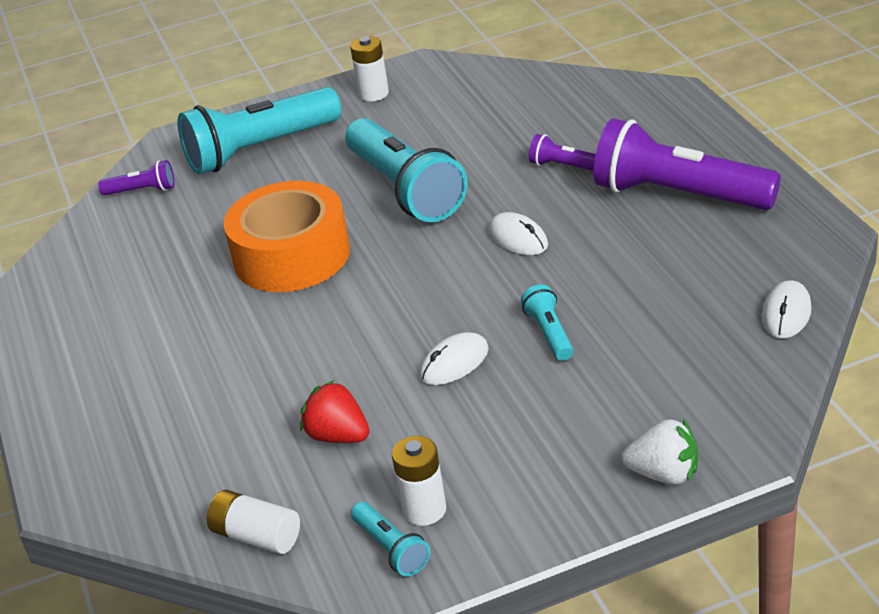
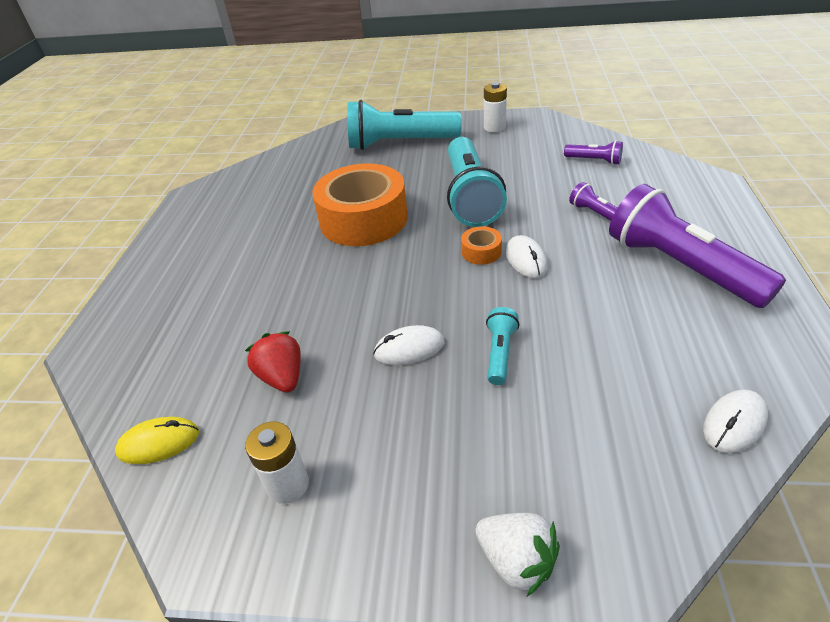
camera: 25 degrees right, 5 degrees up
(142, 191) = (314, 149): purple flashlight -> purple flashlight (594, 161)
(256, 536) = (159, 443): white battery -> yellow mouse
(391, 549) = (234, 513): turquoise flashlight -> none
(463, 246) = (481, 252): none -> orange tape

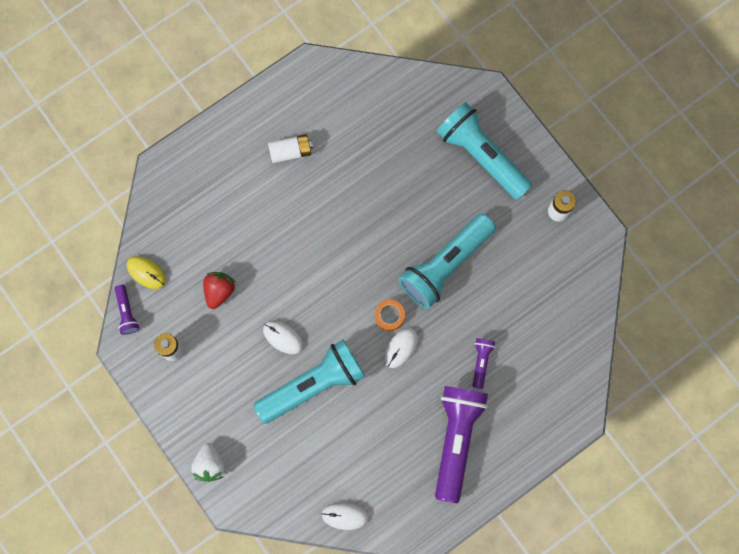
camera: 45 degrees right, 35 degrees up
(234, 240) = (291, 151): none -> white battery
(363, 219) = (370, 215): orange tape -> none
(500, 353) = (313, 385): turquoise flashlight -> turquoise flashlight, size x2.24
(594, 161) = (554, 320): purple flashlight -> purple flashlight (127, 313)

